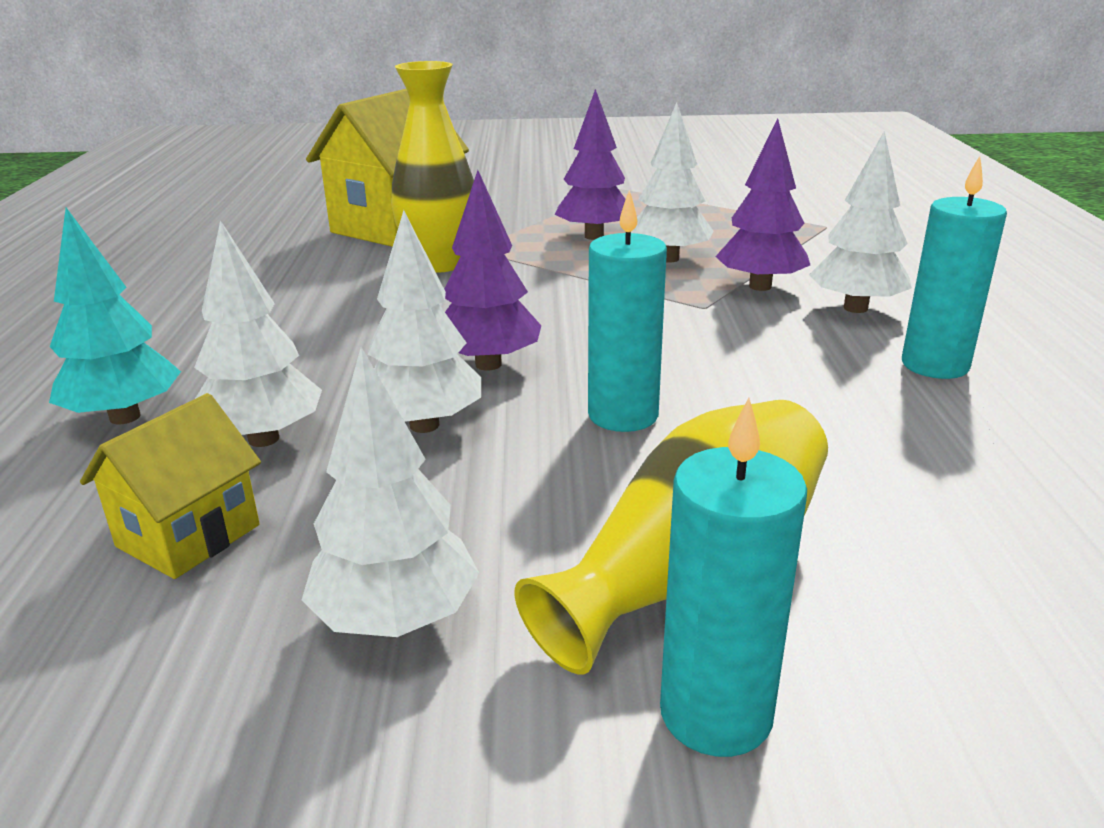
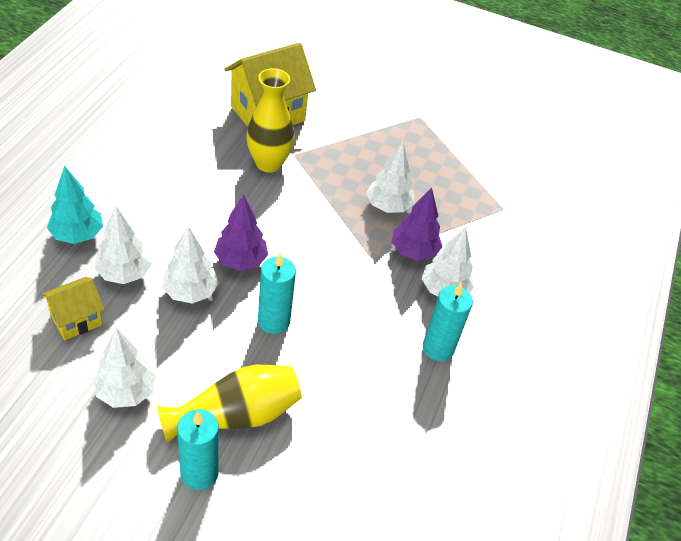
camera: 15 degrees right, 20 degrees up
(594, 236) = (365, 167): purple tree -> none

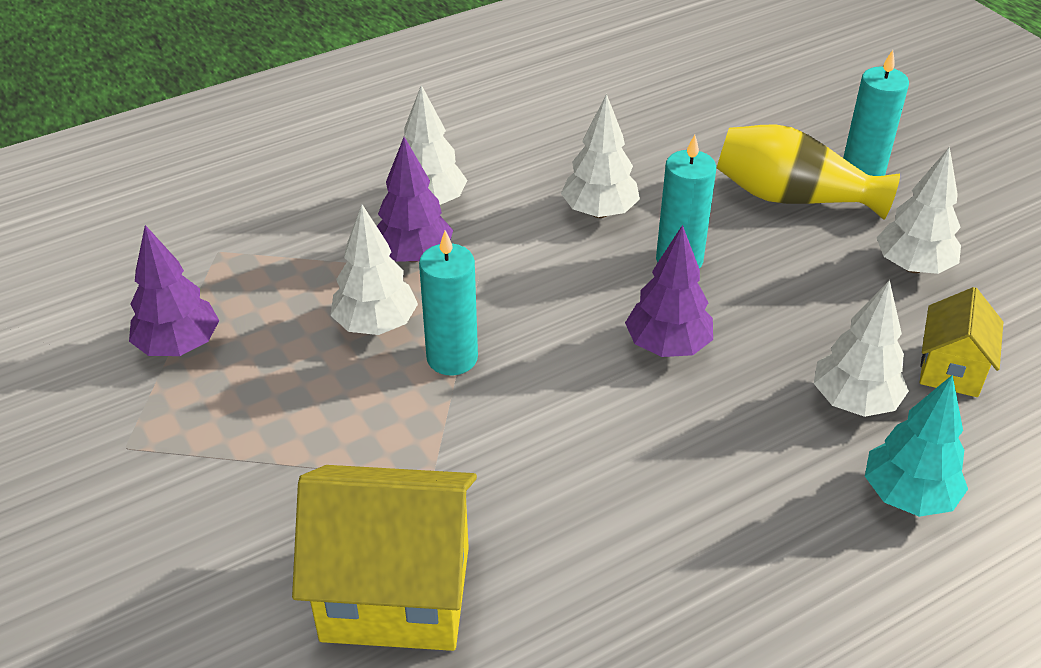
camera: 135 degrees left, 5 degrees down
(76, 320) = (951, 369): yellow house -> yellow house turned 75 degrees counterclockwise
(190, 292) = (769, 337): white tree -> white tree (599, 212)
(268, 163) = (492, 481): yellow vase -> none
(438, 348) = (506, 159): turquoise candle -> turquoise candle (452, 358)
(455, 159) = (179, 346): none -> purple tree

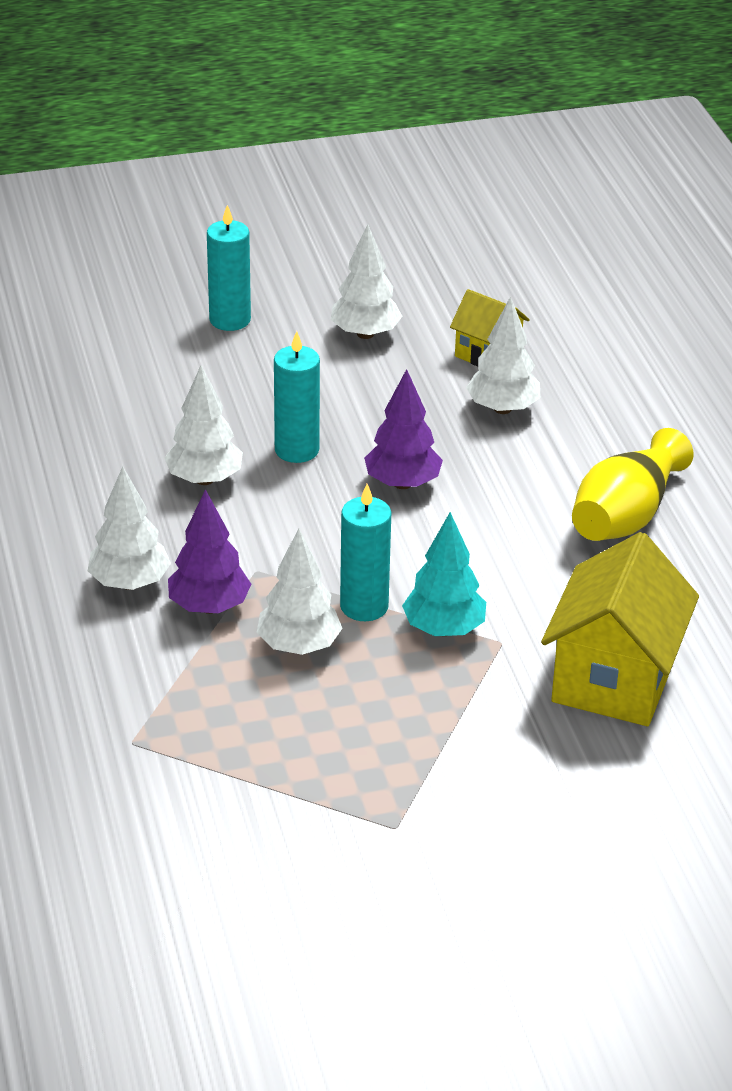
camera: 75 degrees left, 5 degrees down
(179, 346) = (270, 782): purple tree -> none
(793, 197) = (244, 366): yellow vase -> yellow vase (625, 515)
(908, 496) = (602, 413): turquoise tree -> turquoise tree (444, 629)

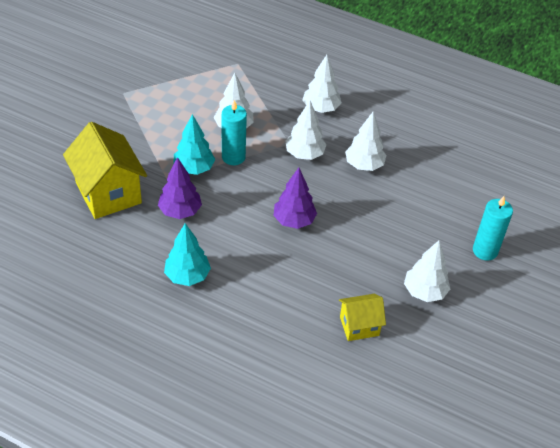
camera: 130 degrees right, 10 degrees up
(209, 606) = (283, 119): purple tree -> purple tree (180, 211)
(297, 450) = (354, 204): turquoise candle -> none
(502, 408) = (309, 296): white tree -> white tree (304, 154)
(625, 515) = (187, 276): yellow vase -> turquoise tree

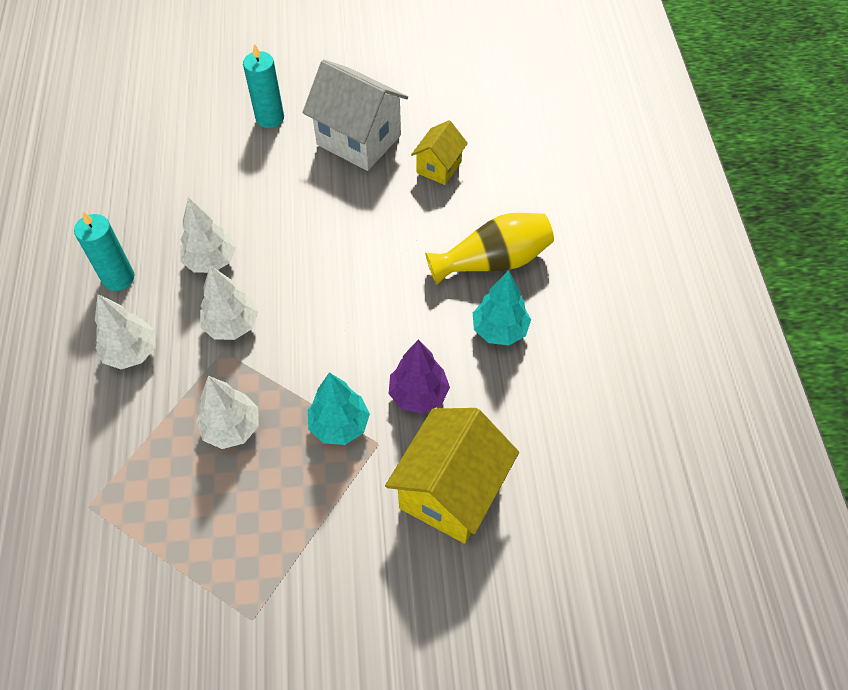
camera: 120 degrees left, 10 degrees up
(233, 157) = (288, 395): turquoise candle -> turquoise candle (118, 278)
(244, 306) = (493, 261): none -> yellow vase
(294, 221) = (347, 281): purple tree -> none
(359, 326) = (439, 167): yellow house -> yellow house turned 75 degrees clockwise
(424, 292) = (359, 140): white tree -> white house

